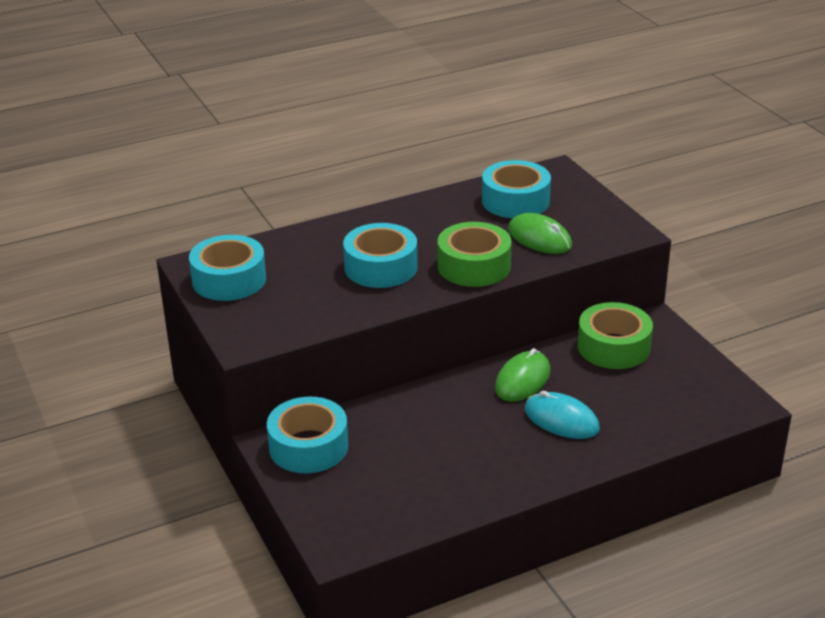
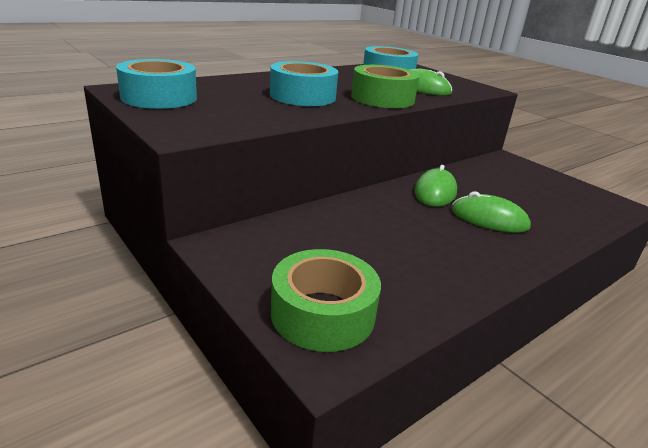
camera: 15 degrees left, 5 degrees down
(308, 446) = (256, 247): turquoise tape -> none
(561, 420) = (489, 219): turquoise mouse -> green mouse
(613, 347) = (489, 172): green tape -> green tape (323, 313)

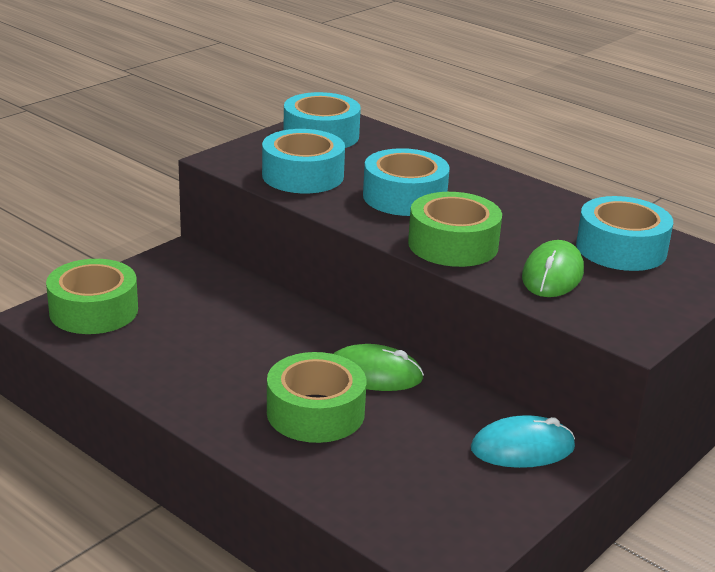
camera: 80 degrees right, 0 degrees up
(244, 114) = (303, 175): none -> turquoise tape
(489, 219) = (315, 412): green mouse -> green tape
(504, 168) = (522, 448): none -> turquoise mouse

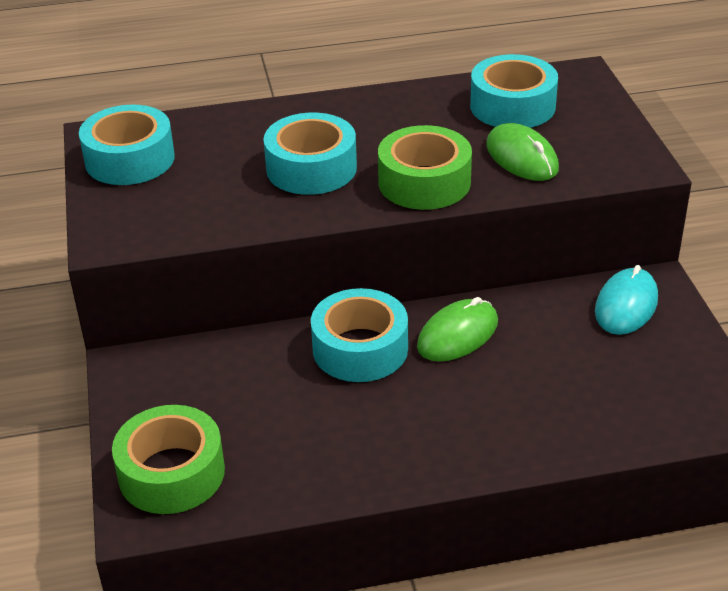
camera: 50 degrees left, 10 degrees up
(303, 175) = (202, 206): turquoise tape -> turquoise tape (360, 349)
(315, 412) = (485, 396): green tape -> none

